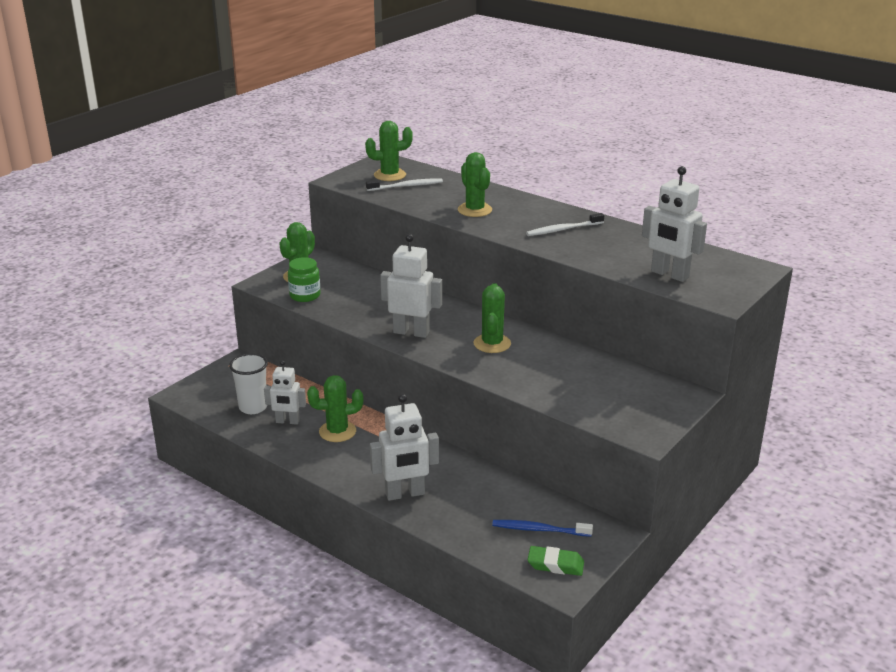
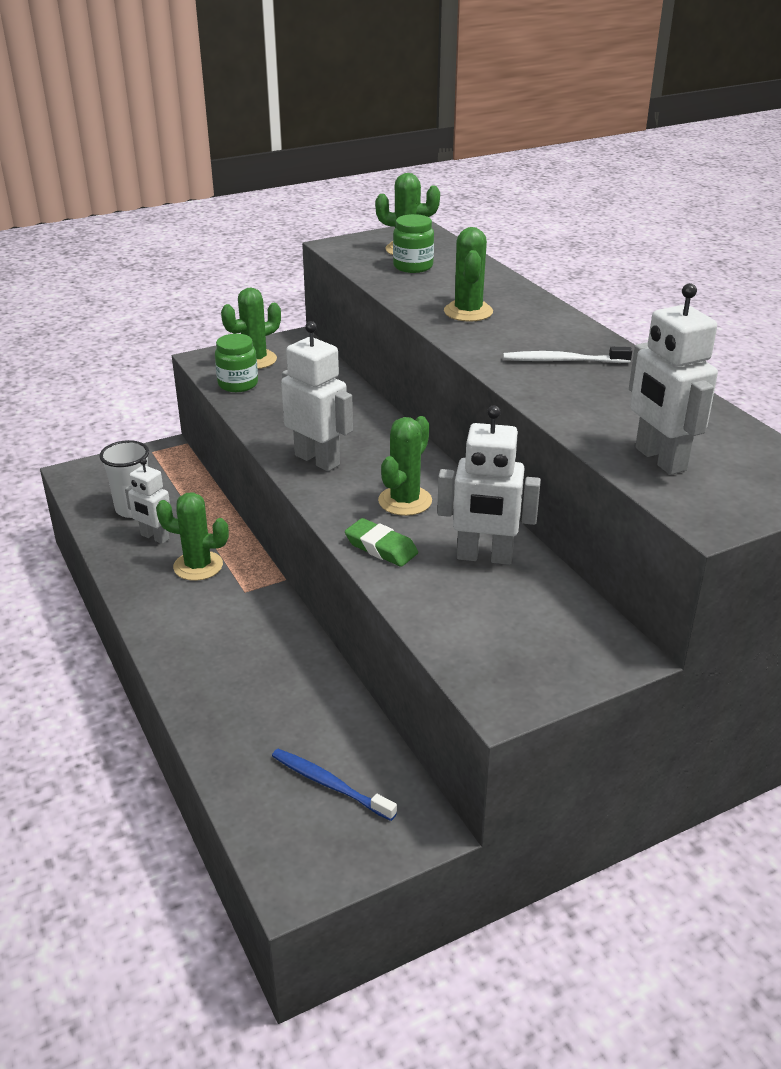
camera: 25 degrees right, 5 degrees up
(405, 494) = (205, 674): white robot -> white robot (484, 557)
(406, 186) = (413, 266): white toothbrush -> green jar
(555, 564) = (309, 846): green eraser -> green eraser (381, 547)

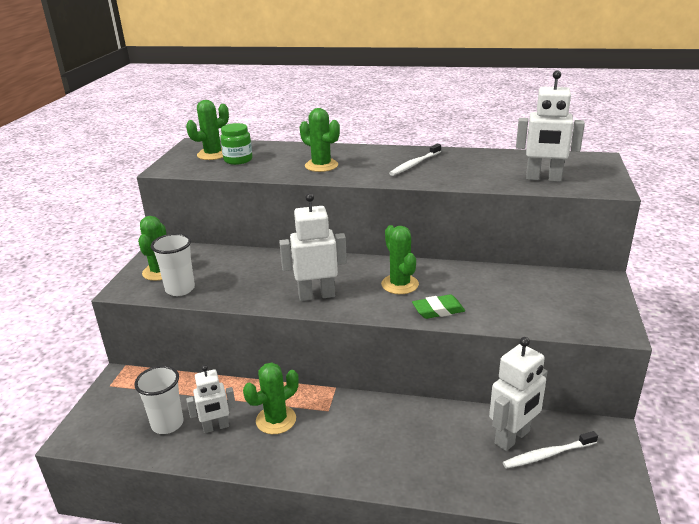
camera: 50 degrees left, 5 degrees down
(238, 384) = (180, 289): green jar -> white cup
(329, 784) = (547, 454): blue toothbrush -> white toothbrush
(484, 557) = (483, 283): white robot -> white robot (512, 438)

